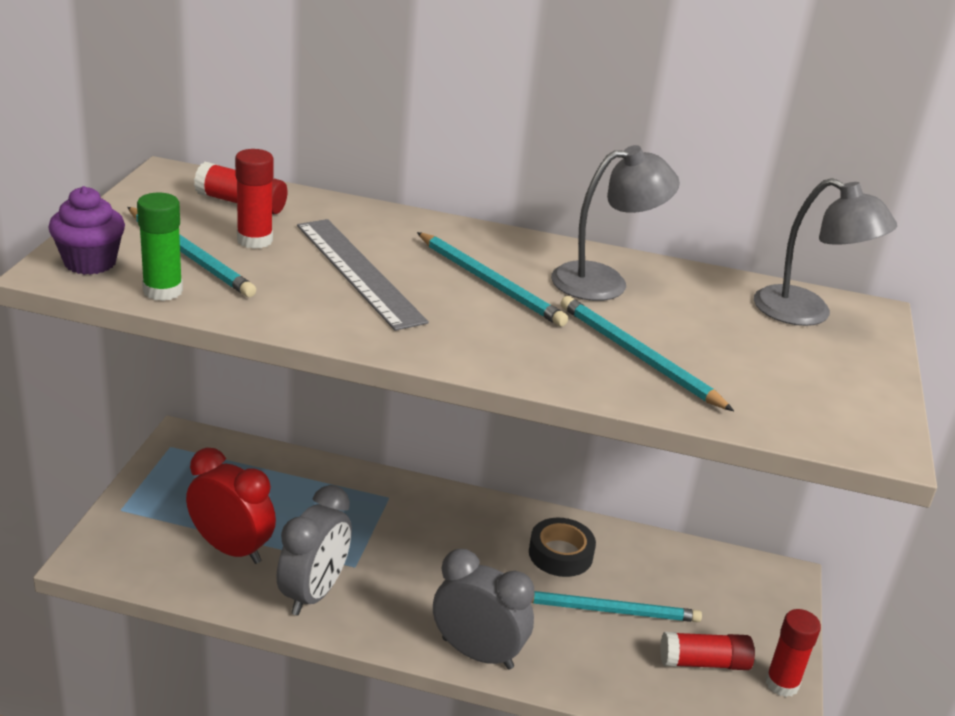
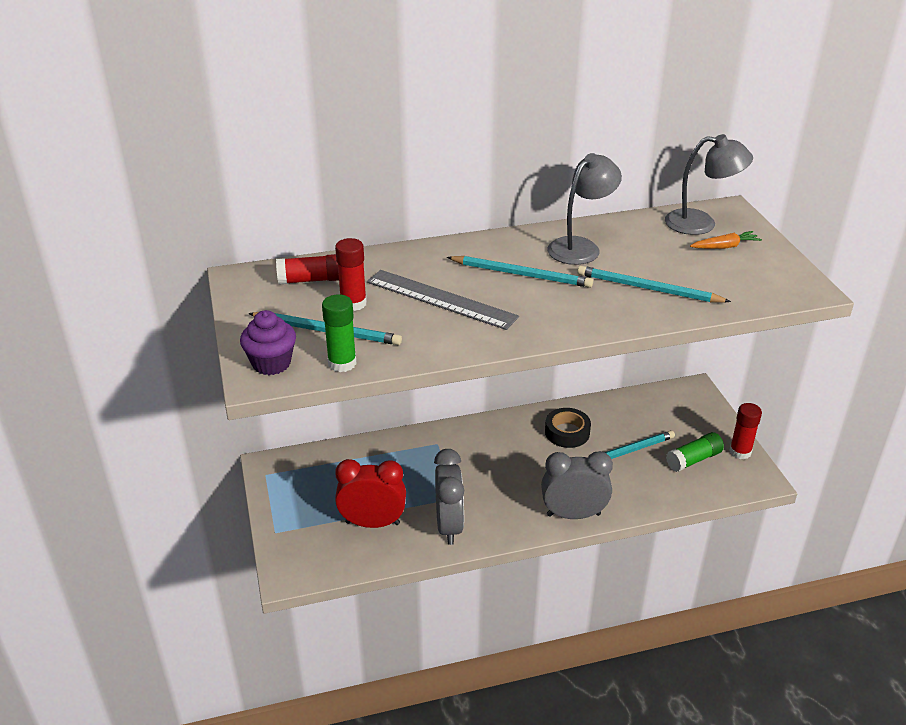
camera: 25 degrees left, 5 degrees up
(704, 662) = (693, 459): red glue stick -> green glue stick
(810, 350) = (725, 247): none -> orange carrot

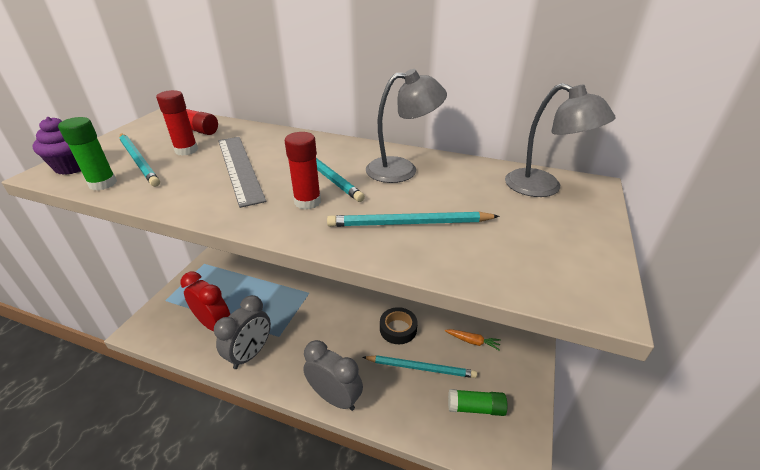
camera: 35 degrees right, 0 degrees up
(648, 289) = (409, 223): turquoise pencil -> turquoise pencil turned 60 degrees counterclockwise
(725, 247) = (543, 216): orange carrot -> orange carrot (472, 341)
(740, 452) = (525, 425): red glue stick -> red glue stick (307, 202)

